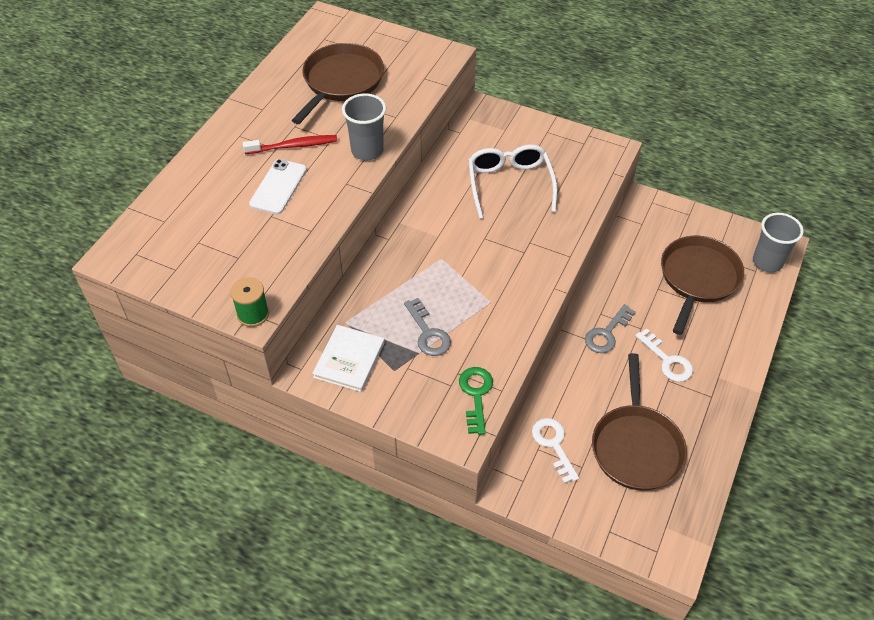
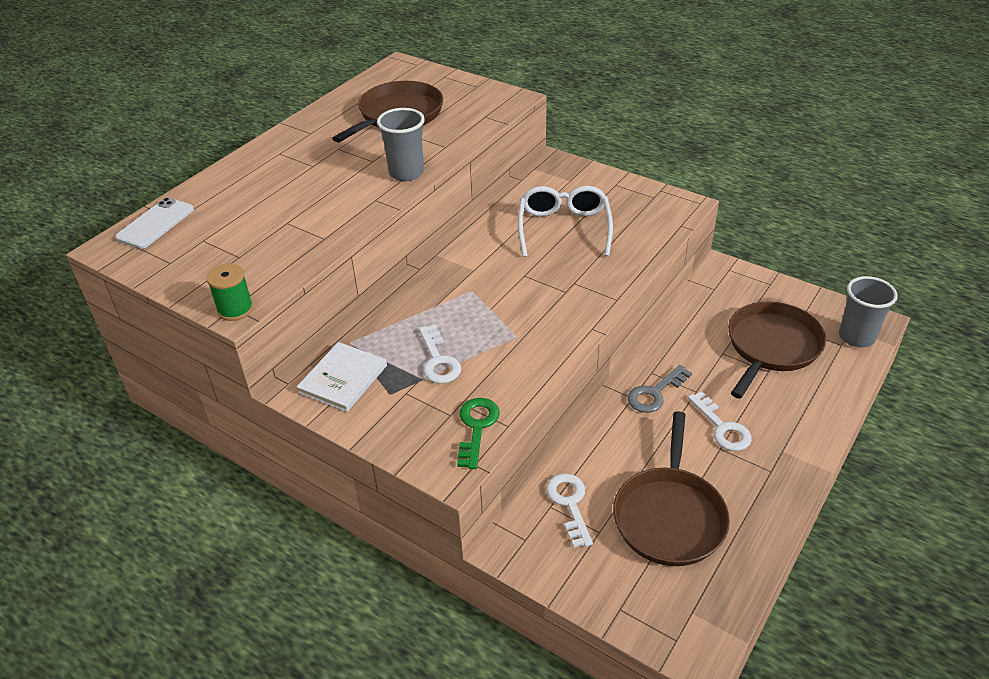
camera: 10 degrees right, 10 degrees down
(278, 187) = (303, 198): white phone -> white phone (155, 223)
(293, 146) = (331, 165): red toothbrush -> none
(428, 333) = (438, 360): grey key -> white key

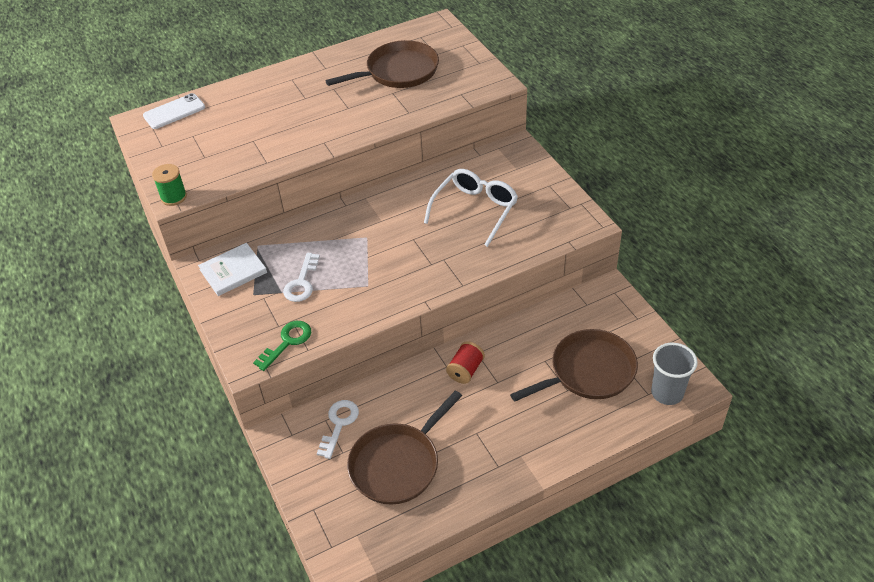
camera: 30 degrees right, 5 degrees up
(406, 173) = (362, 127): grey cup -> none
(655, 393) = (465, 370): grey key -> red spool
(722, 427) = (492, 418): white key -> none

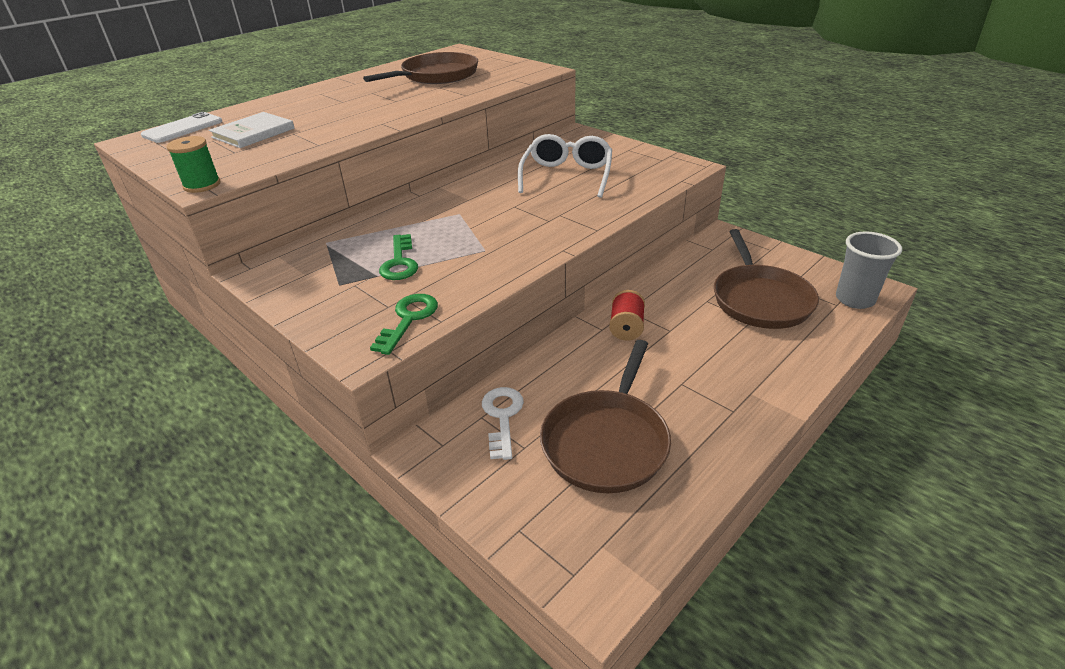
camera: 20 degrees left, 10 degrees down
(233, 271) = (302, 269): white book -> white book (253, 133)
(302, 282) = (399, 262): white key -> green key
(588, 371) = (760, 299): brown pan -> brown pan turned 135 degrees clockwise

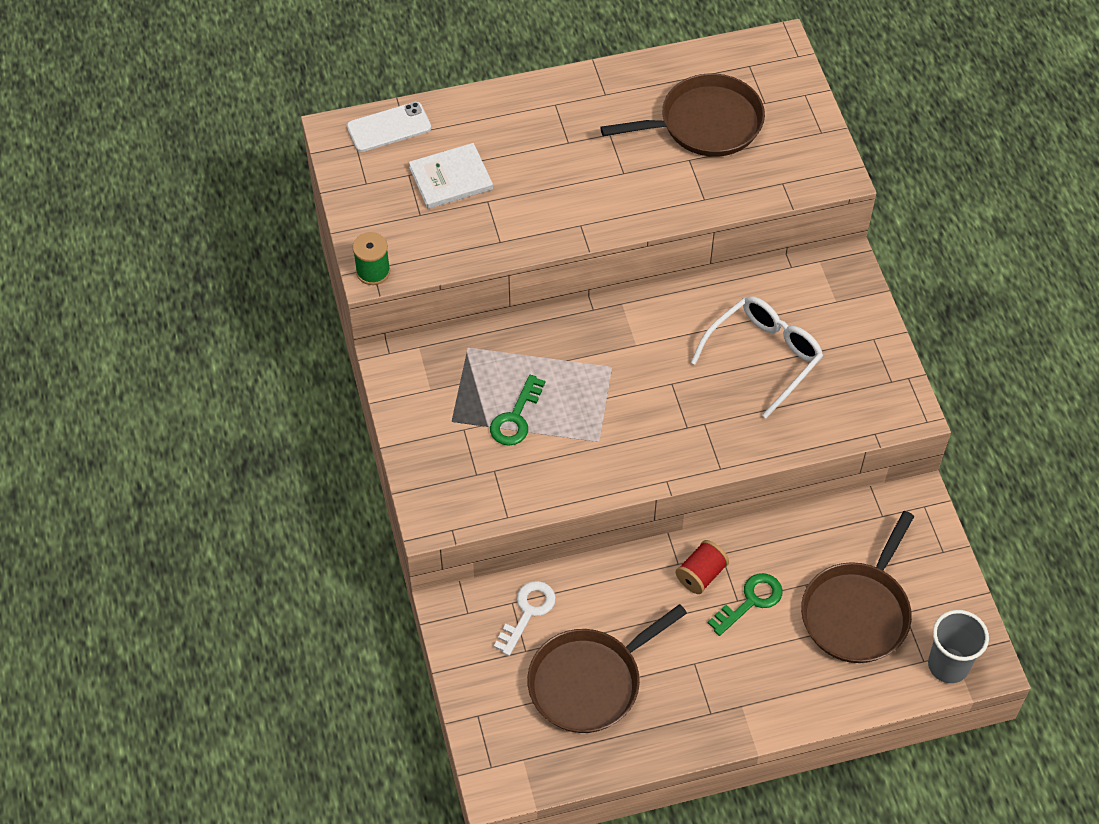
camera: 30 degrees right, 20 degrees up
(408, 319) = (484, 500): green key -> green key (751, 601)

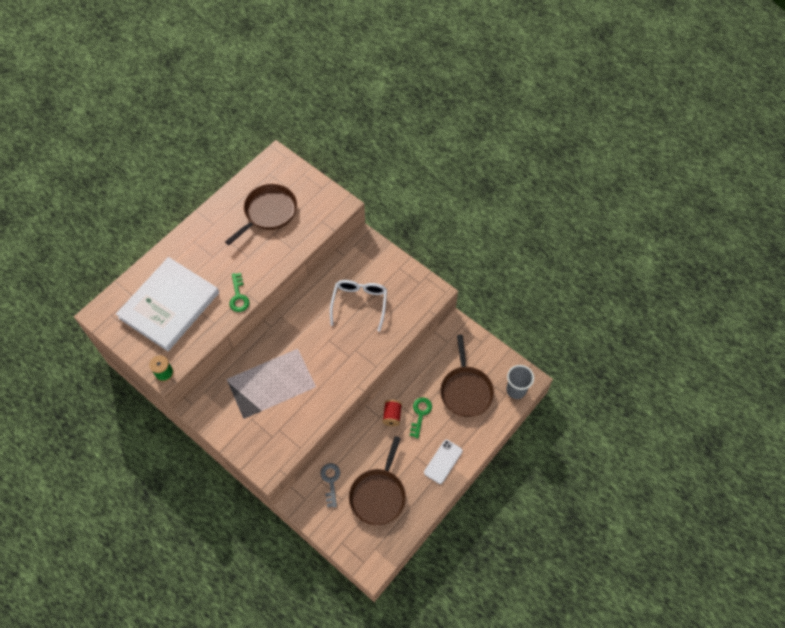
camera: 35 degrees left, 5 degrees up
(389, 127) = (121, 297): white phone -> white phone (443, 461)
(451, 178) = (169, 305): white book -> white book, size x2.11
(515, 418) = (271, 398): green key -> green key (238, 296)
(528, 612) = (330, 481): white key -> grey key

